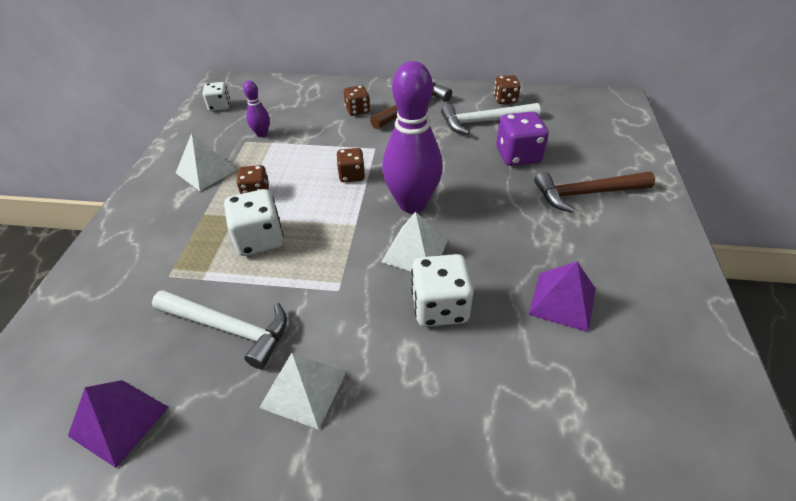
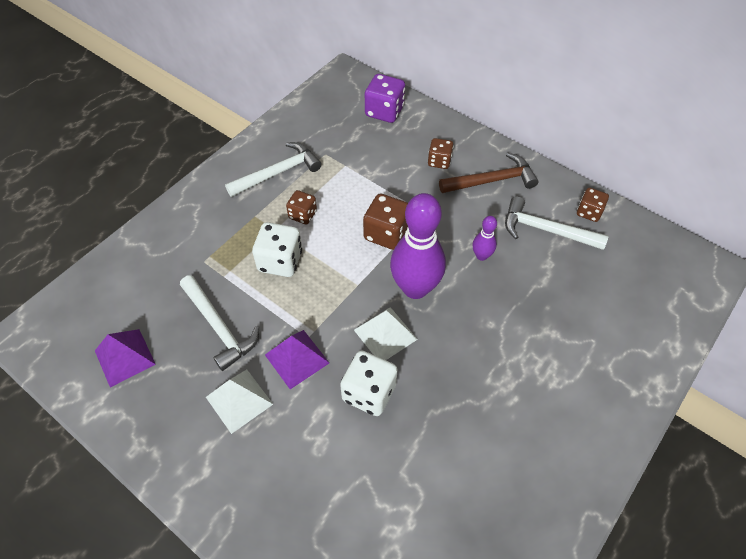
camera: 30 degrees right, 10 degrees up
(206, 171) = (278, 173): white pyramid -> white hammer
(219, 106) = (326, 103): white dice -> none
(262, 134) = (342, 152): purple bowling pin -> purple bowling pin (481, 256)
(352, 175) = (386, 233): brown dice -> brown dice, size x1.60
(518, 155) = (546, 284): purple dice -> purple dice (384, 111)
(562, 301) = (465, 441): purple pyramid -> purple pyramid (297, 358)
(586, 193) = (574, 356): brown hammer -> none

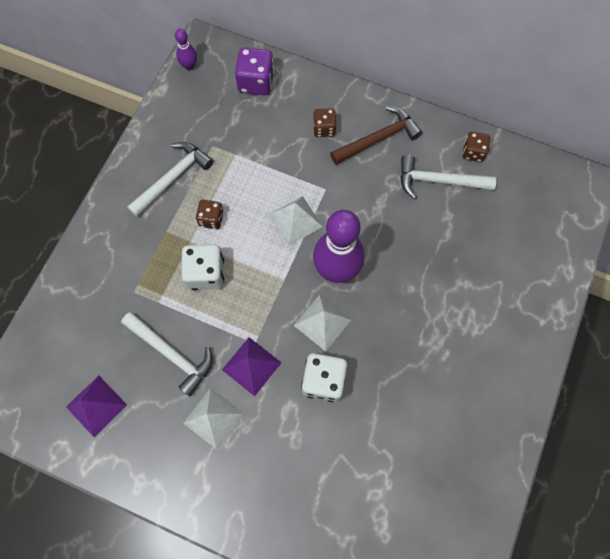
camera: 15 degrees left, 15 degrees up
(386, 233) = (295, 220): brown dice -> white pyramid
(481, 256) = (387, 222): purple bowling pin -> purple bowling pin (189, 66)

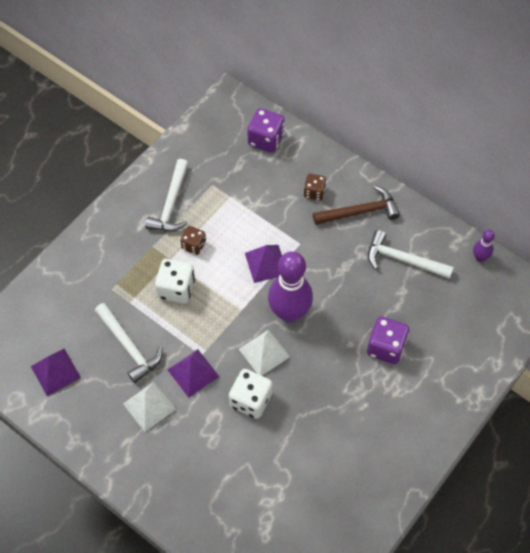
camera: 15 degrees right, 10 degrees down
(173, 178) = (171, 204): white hammer -> white hammer turned 135 degrees clockwise
(189, 66) = (211, 113): purple bowling pin -> purple bowling pin (480, 257)
(295, 220) = (266, 263): white pyramid -> purple pyramid
(449, 283) = (386, 347): none -> purple dice
(473, 152) = (442, 243): brown dice -> none

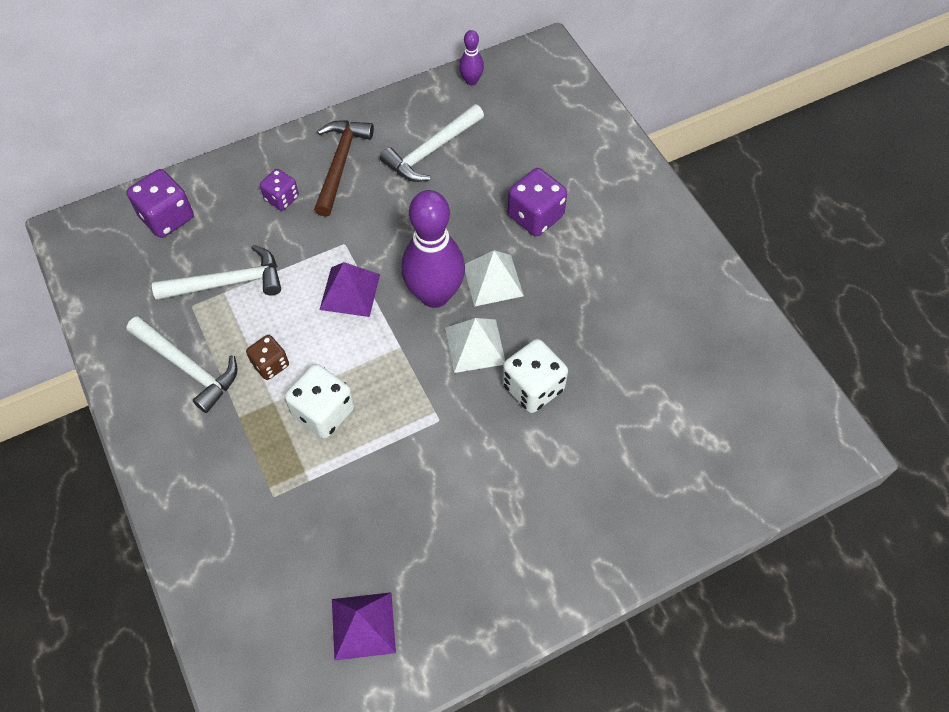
camera: 65 degrees left, 0 degrees up
(129, 347) = (378, 507): white hammer -> white hammer (228, 283)
(149, 406) = (481, 515): white pyramid -> white pyramid (492, 280)
(193, 373) = (460, 440): purple pyramid -> none
(314, 192) = (282, 198): brown dice -> purple dice

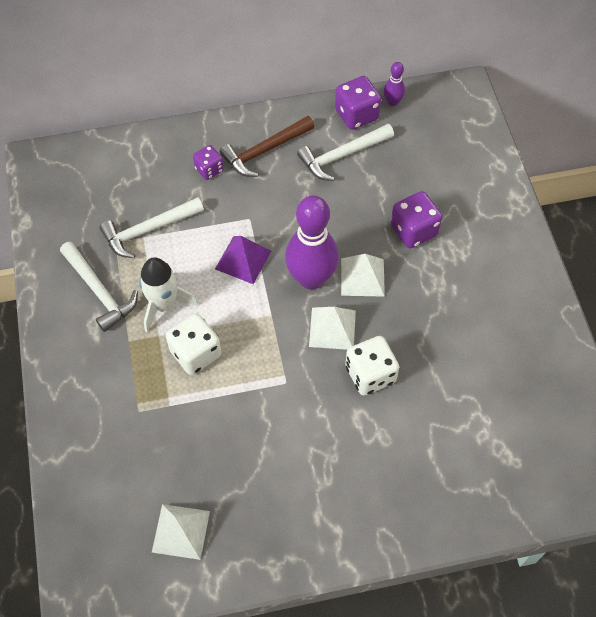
camera: 15 degrees right, 0 degrees up
(167, 217) = (114, 165): purple dice -> purple dice (356, 115)
(228, 283) = (148, 230): white hammer -> white hammer turned 150 degrees clockwise
(270, 364) = (164, 305): brown dice -> white rocket
(340, 164) = (264, 151): brown hammer -> brown hammer turned 150 degrees counterclockwise
(363, 626) = (181, 531): purple pyramid -> white pyramid

